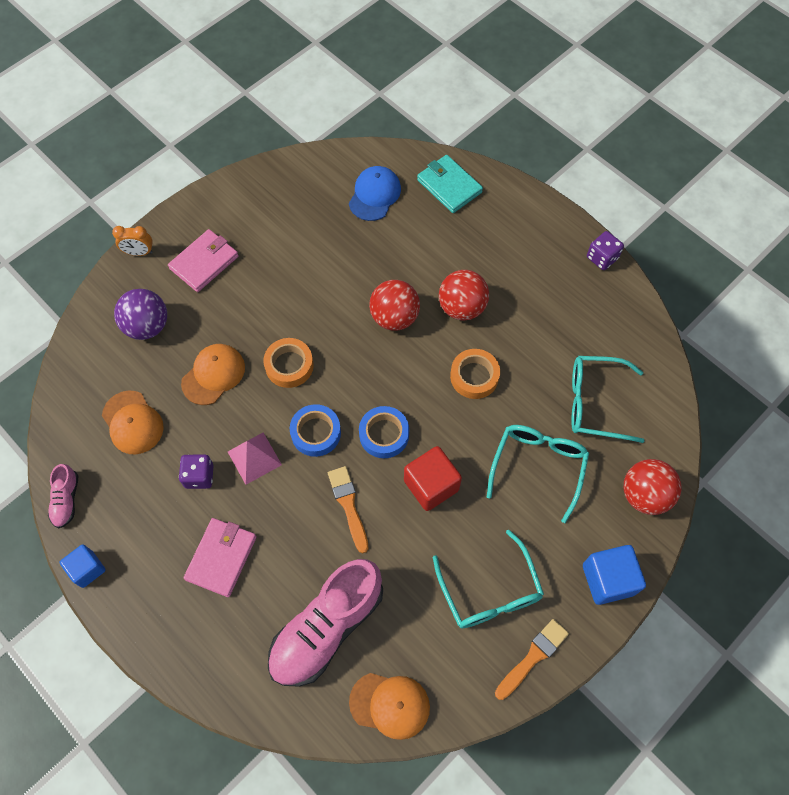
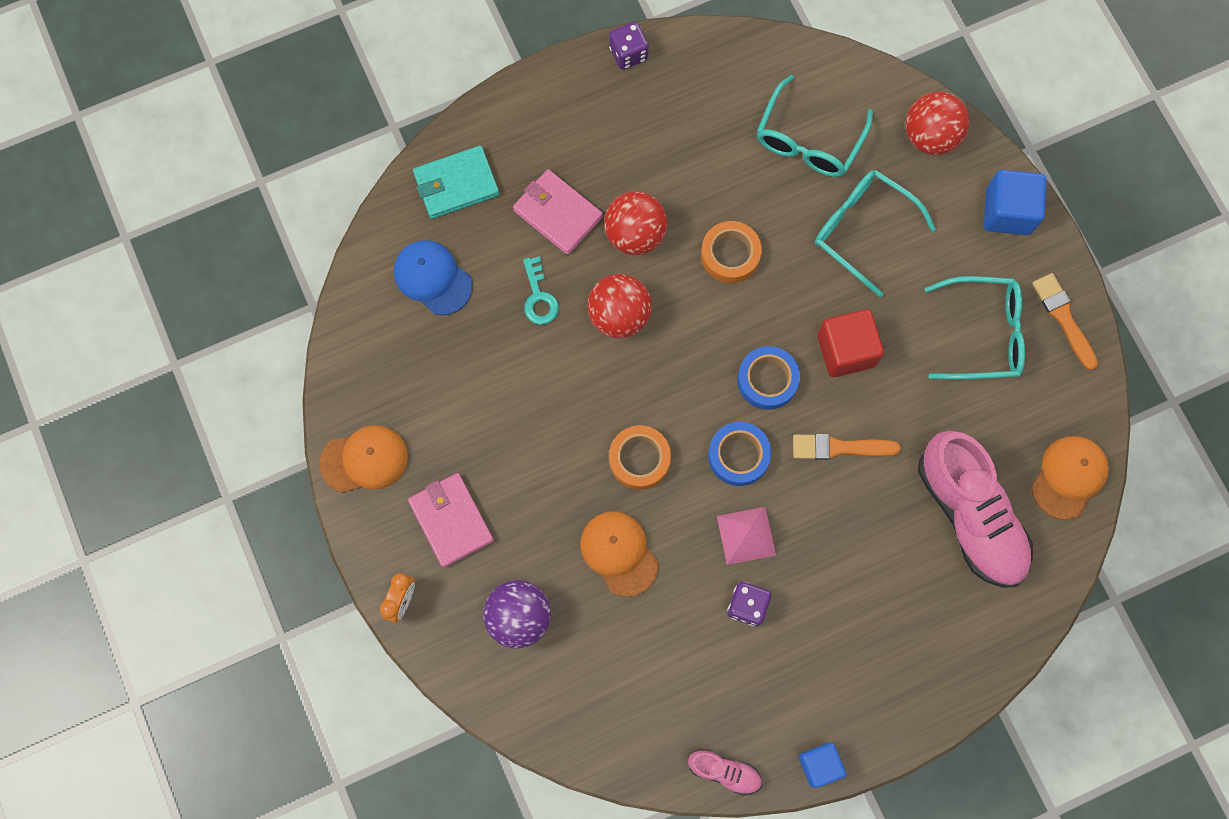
camera: 70 degrees left, 10 degrees up
(132, 422) = (649, 668): orange cap -> orange cap (364, 460)
(221, 558) = (855, 607): pink wallet -> pink wallet (557, 213)
(387, 262) = (539, 297): none -> turquoise key

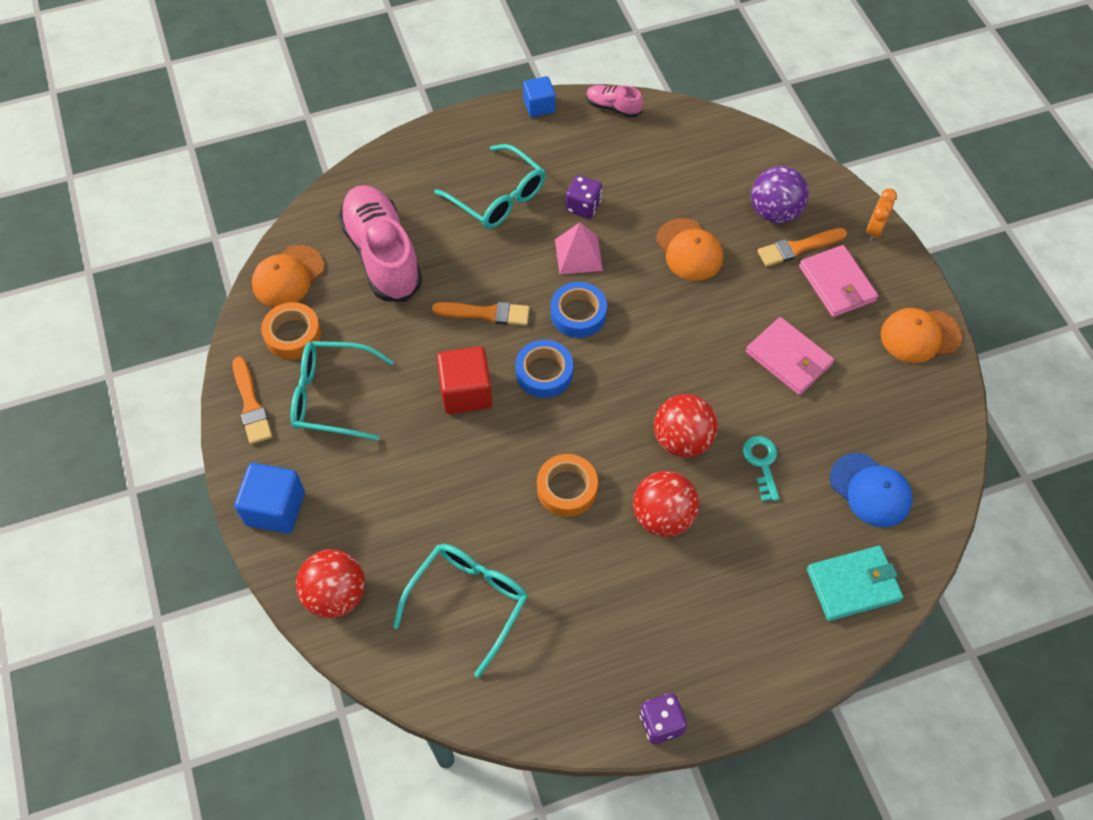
camera: 175 degrees left, 15 degrees down
(493, 567) = (798, 248): none -> orange brush
(557, 213) = (743, 545): pink wallet -> pink wallet (788, 358)
(639, 459) = (668, 318): orange tape -> orange tape (293, 335)
(863, 231) = (427, 501): turquoise glasses -> turquoise glasses (497, 197)

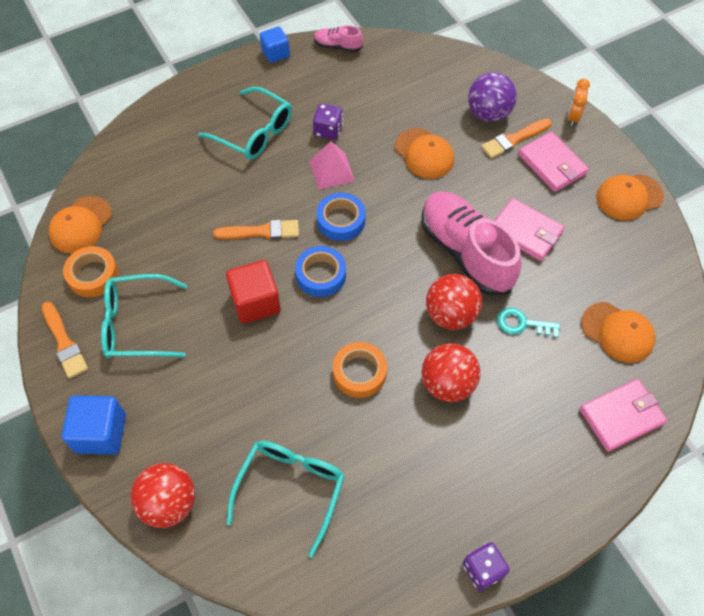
camera: 10 degrees left, 0 degrees up
(382, 254) = (162, 194): pink shoe -> pink shoe (465, 252)
(762, 463) = (522, 324): turquoise key -> turquoise key turned 60 degrees counterclockwise
(853, 585) = (621, 416): turquoise wallet -> pink wallet
(870, 490) = (617, 332): blue cap -> orange cap

